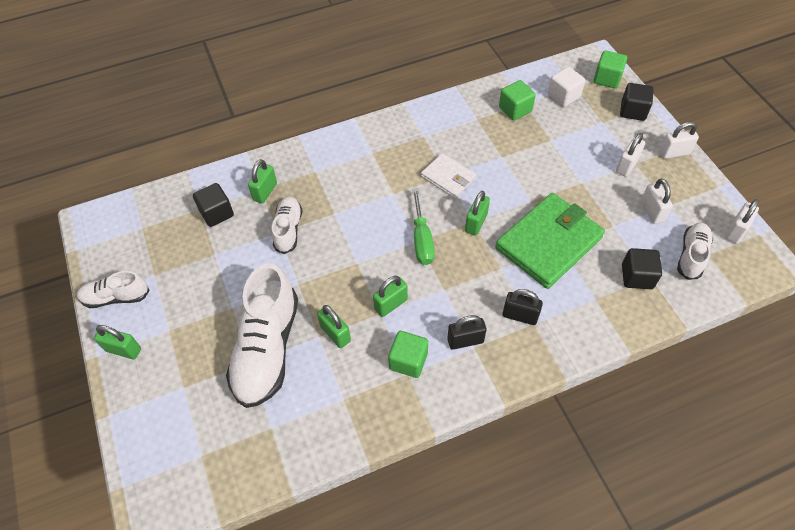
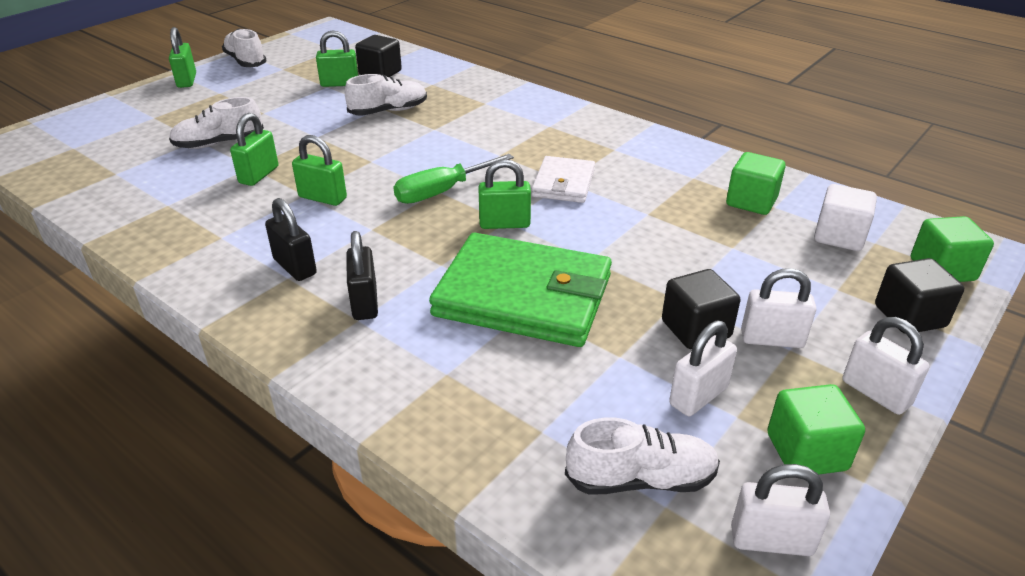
camera: 60 degrees right, 20 degrees down
(265, 192) = (430, 86): green padlock -> green padlock (339, 84)
(267, 348) = (219, 143): white shoe -> white shoe, size x0.54
(408, 361) = (241, 232): green cube -> green cube (806, 452)
(637, 276) = (530, 412): black cube -> black cube (696, 329)

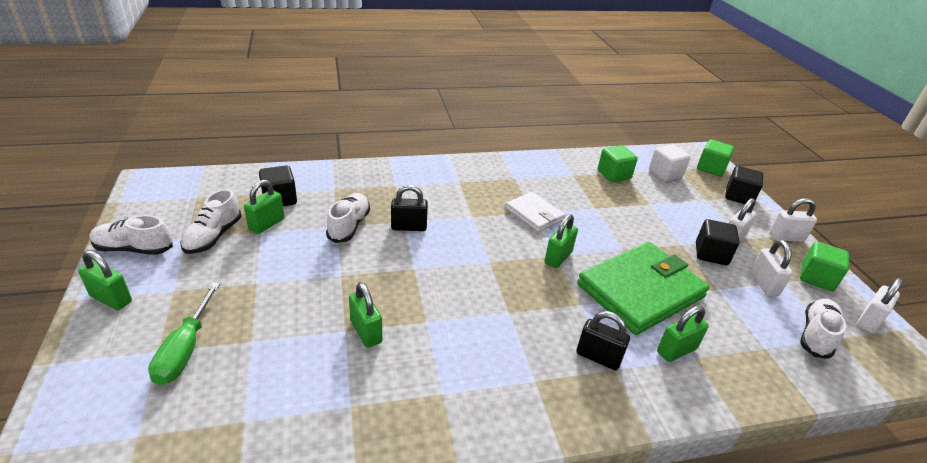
camera: 55 degrees left, 0 degrees up
(219, 143) = (278, 331): white shoe -> white shoe (213, 236)
(295, 267) = (525, 371): black padlock -> black padlock (409, 227)
(322, 198) = (441, 315): green padlock -> green padlock (676, 350)
(442, 191) = (493, 260): green screwdriver -> green screwdriver (185, 349)

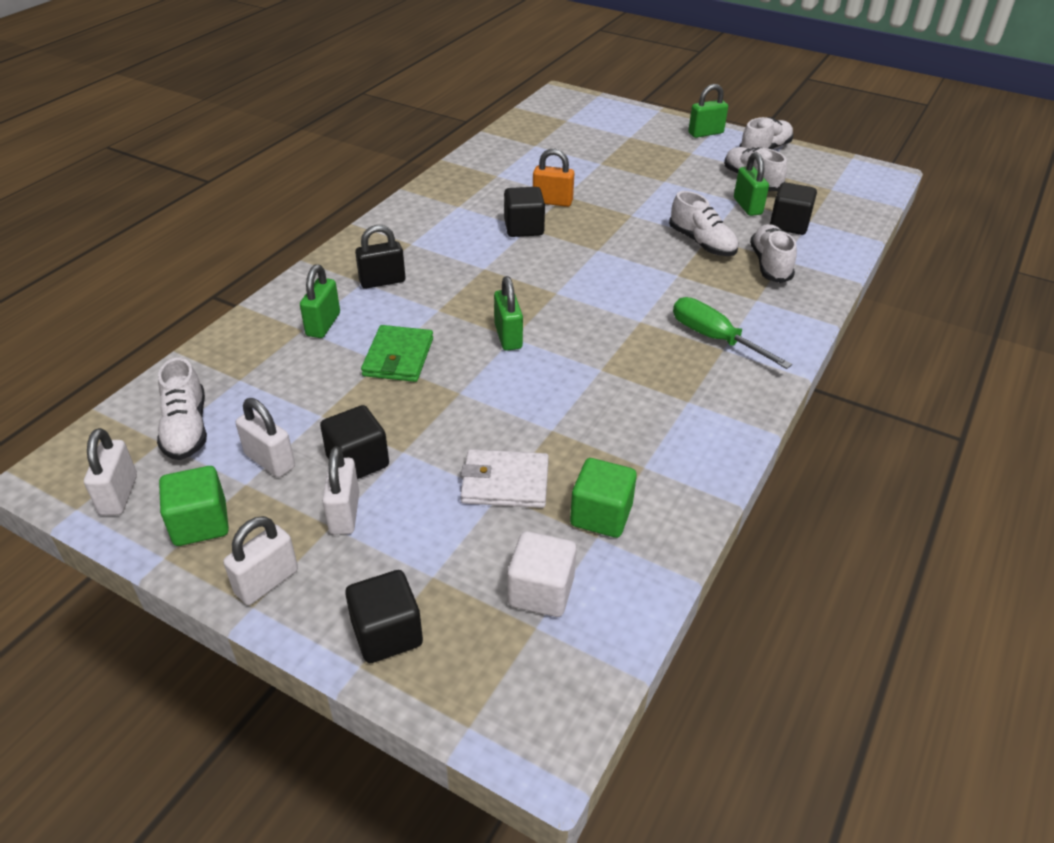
camera: 135 degrees right, 5 degrees up
(185, 349) = (620, 143): green screwdriver -> green screwdriver (715, 338)
(347, 191) = (770, 265): none -> white shoe
(366, 331) = (552, 202): green padlock -> orange padlock
(409, 227) = (664, 273): black padlock -> none
(429, 324) = (524, 228): none -> black cube
(534, 214) = (595, 367): white wallet -> white wallet (505, 482)
(641, 291) = (398, 357): green wallet -> green wallet, size x0.54
(711, 168) = (485, 688): green cube -> none

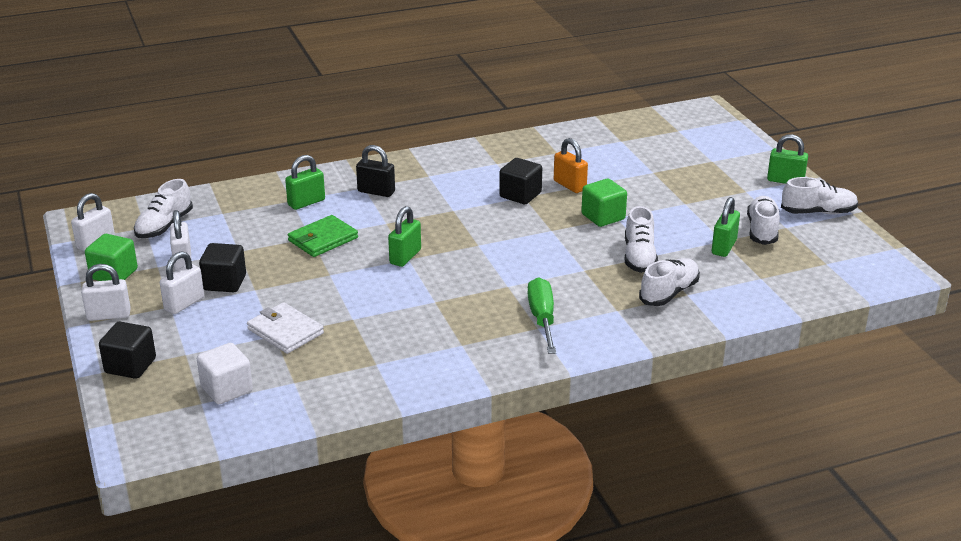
camera: 40 degrees right, 10 degrees down
(601, 515) = (312, 373): green cube -> green cube (603, 217)
(789, 224) = (736, 273): black cube -> none

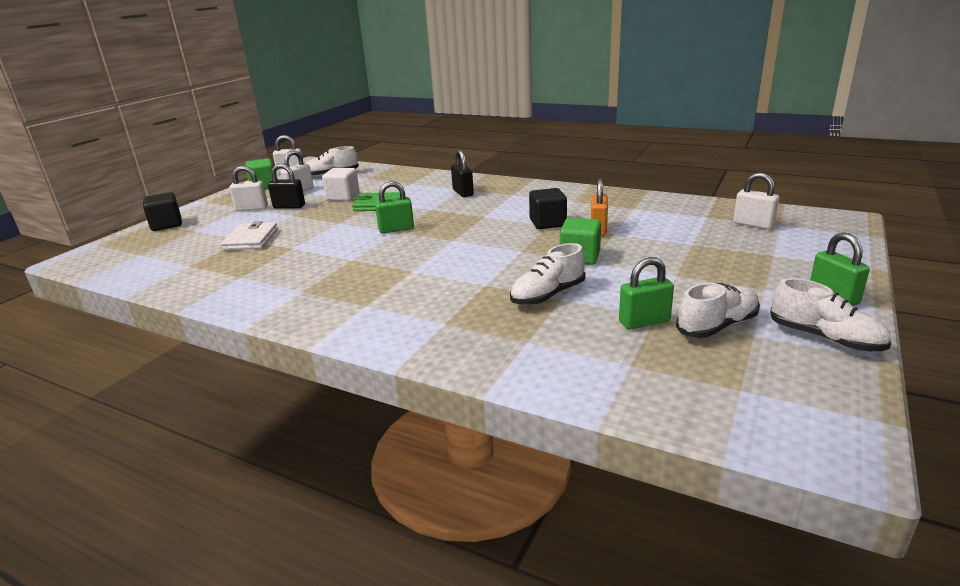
camera: 50 degrees right, 5 degrees down
(109, 315) = (218, 201): white padlock -> white padlock (753, 224)
(224, 283) = (289, 207): black cube -> black padlock
(226, 389) = (161, 253): white cube -> white cube (343, 197)
(306, 202) = (415, 186): green padlock -> none
(542, 319) = (382, 301): green screwdriver -> none
(669, 293) = (513, 332): white shoe -> none

